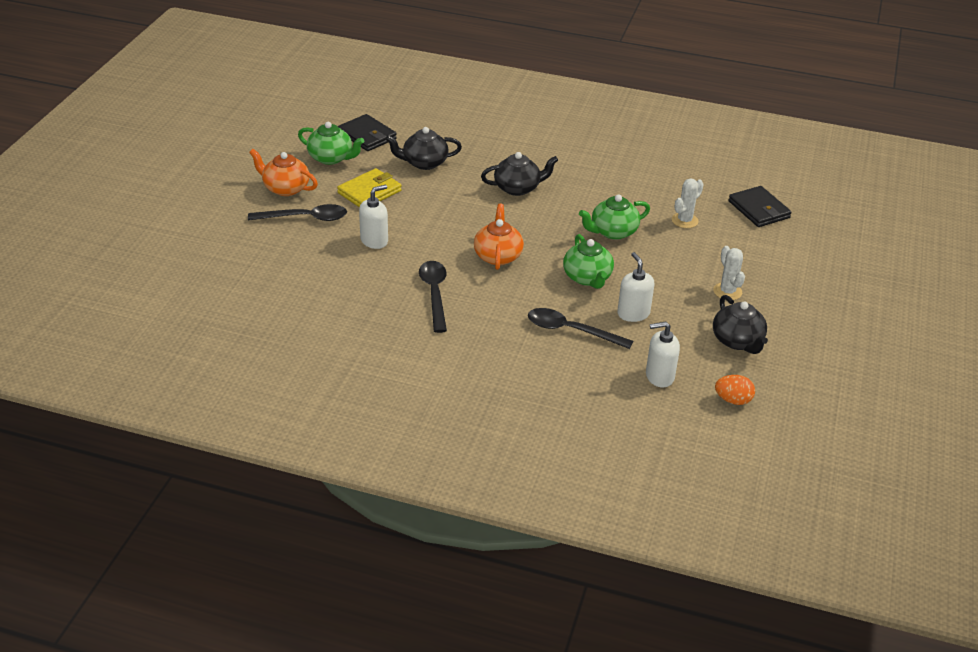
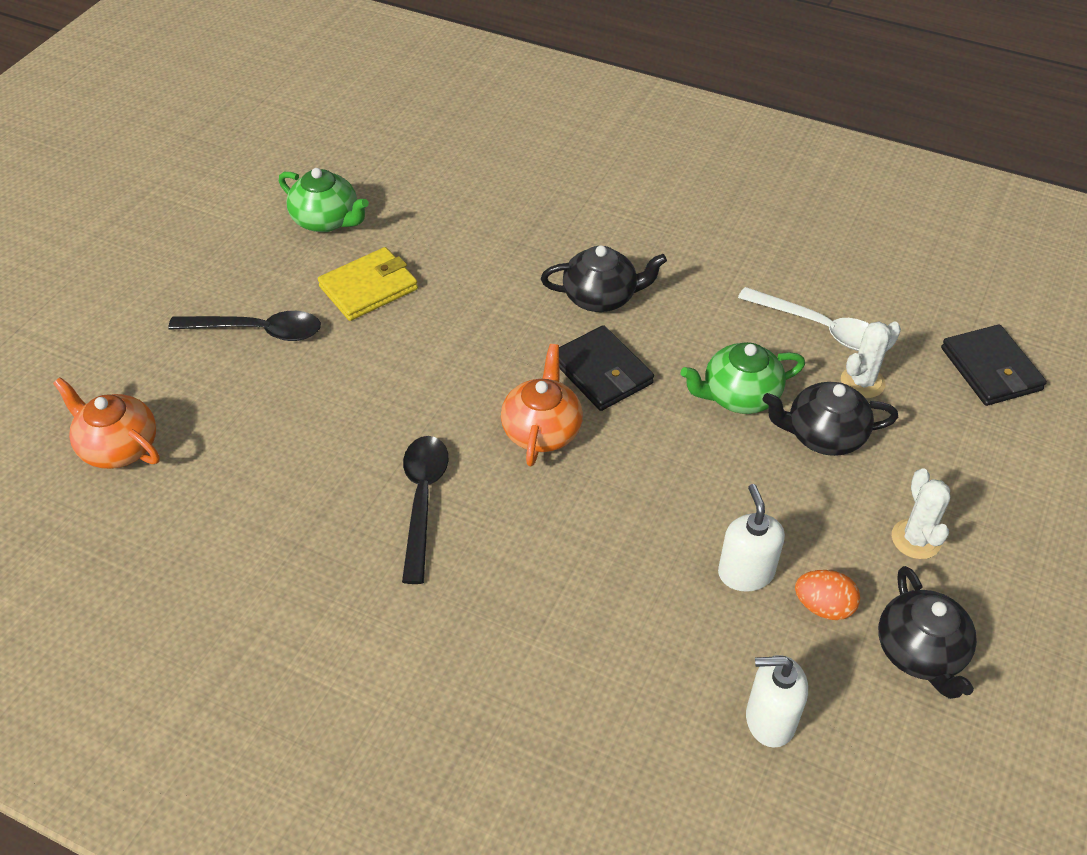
camera: 10 degrees right, 10 degrees up
(285, 188) = (243, 272): orange teapot -> orange teapot (118, 447)
(367, 136) = (390, 183): black wallet -> black wallet (602, 372)
(374, 241) = (353, 383): white soap dispenser -> none
(424, 163) = (465, 239): black teapot -> black teapot (823, 435)
(571, 331) = (633, 600): black spoon -> none
(587, 278) = (681, 488): green teapot -> none
(655, 196) = (820, 328): none -> white spoon
(733, 400) = (895, 791): orange egg -> orange egg (823, 607)

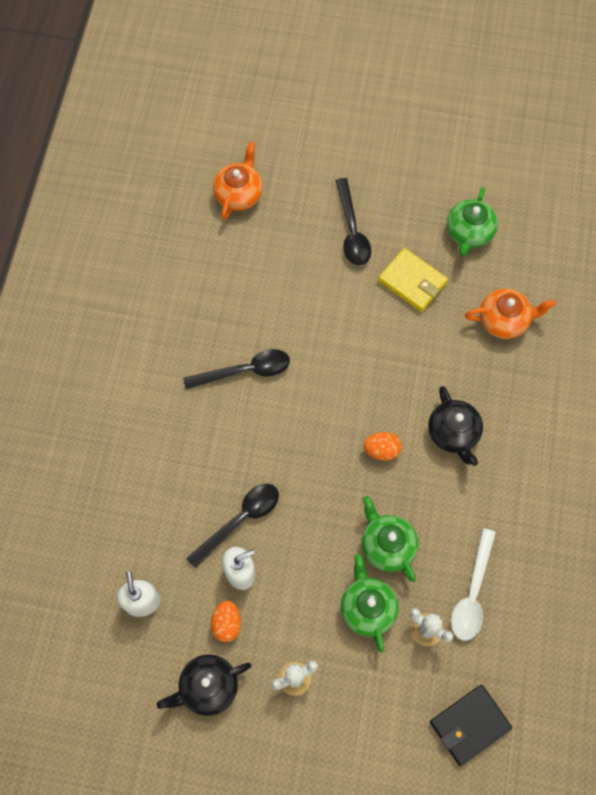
camera: 75 degrees right, 20 degrees up
(542, 430) = (319, 425): orange teapot -> orange teapot (504, 320)
(602, 372) = (381, 450): black wallet -> orange egg
(663, 556) = (240, 520): none -> black spoon
(823, 435) = (367, 607): black teapot -> green teapot

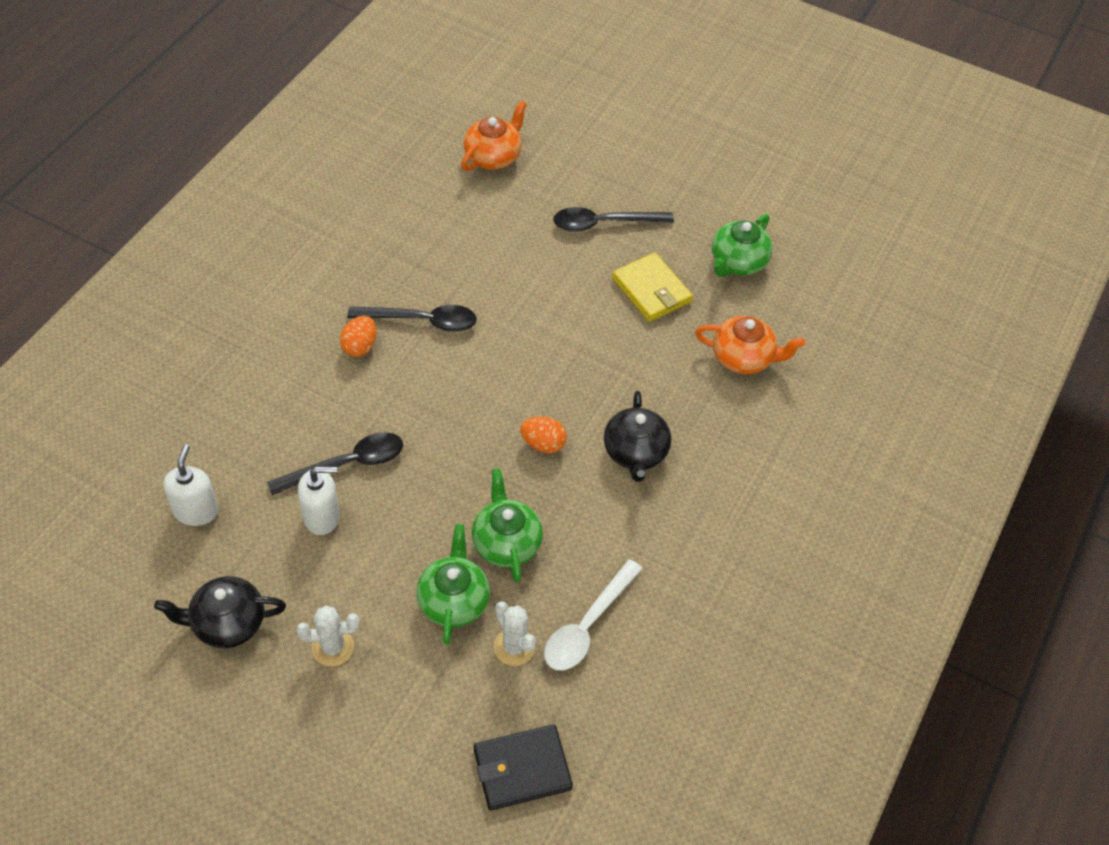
camera: 15 degrees right, 15 degrees down
(227, 623) = (281, 564): orange egg -> orange egg (360, 346)
(352, 230) = (604, 223): black spoon -> black spoon turned 75 degrees clockwise

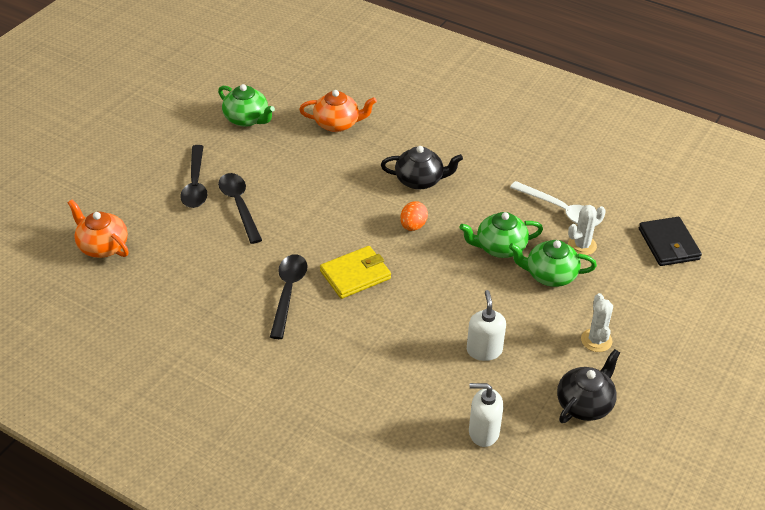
camera: 85 degrees left, 10 degrees down
(227, 623) = (585, 404): black teapot -> black teapot turned 135 degrees counterclockwise
(347, 464) = (434, 337): black spoon -> black spoon (239, 205)
(360, 346) = (313, 331): orange egg -> none
(651, 290) = (269, 163): yellow wallet -> yellow wallet (355, 275)
(743, 358) = (337, 124): orange teapot -> orange teapot turned 75 degrees clockwise

